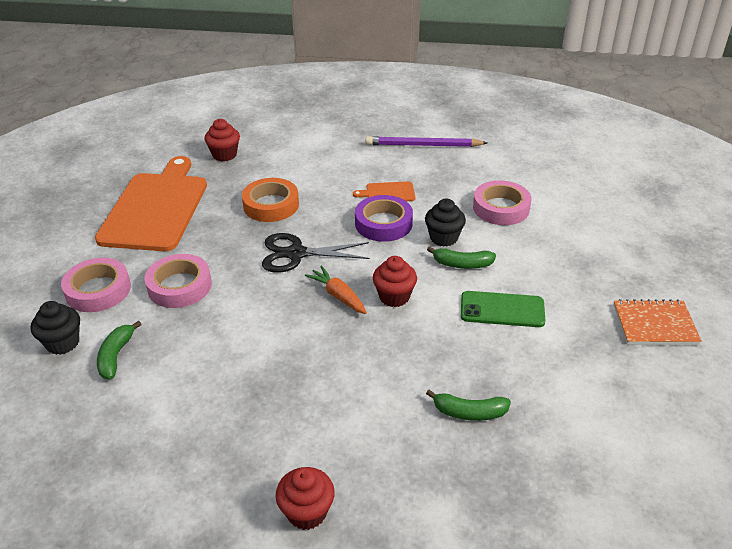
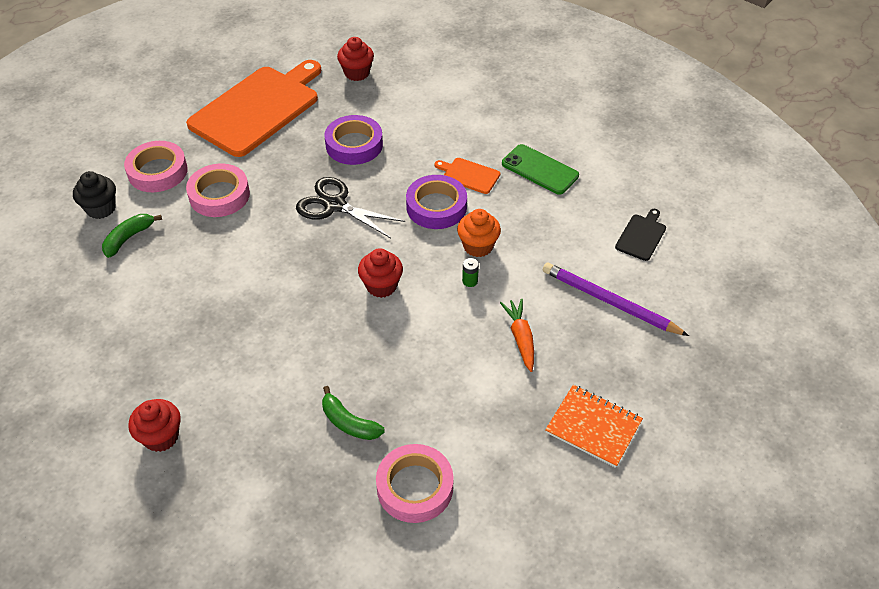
camera: 30 degrees right, 10 degrees up
(271, 205) = (354, 145): orange tape -> purple tape
(338, 296) = (336, 263): orange carrot -> orange carrot (520, 338)
(423, 145) = (551, 134): purple pencil -> purple pencil (610, 302)
(443, 238) = (478, 246): black cupcake -> orange cupcake
(462, 264) = (470, 281): green banana -> green battery
(501, 208) = (562, 238): pink tape -> pink tape (415, 487)
(502, 310) = (464, 343): green phone -> green phone (540, 170)
(554, 186) = (641, 236): none -> black cutting board

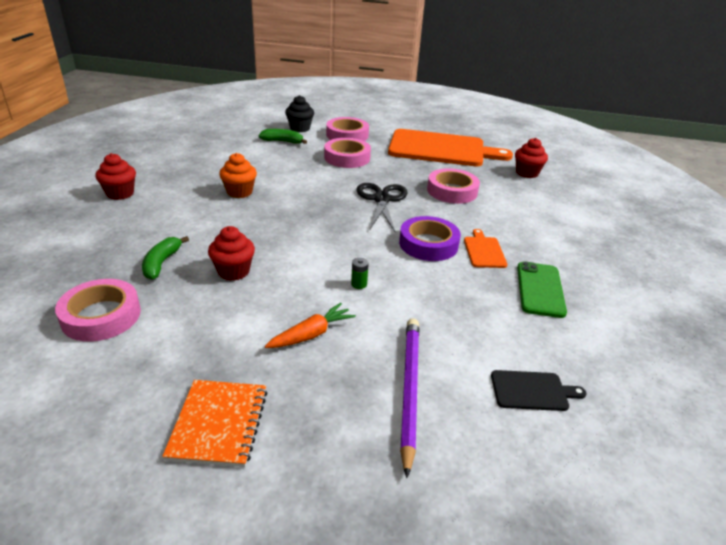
camera: 60 degrees right, 15 degrees down
(354, 145) = (452, 191): purple tape -> pink tape
(381, 286) = (316, 241): red cupcake -> red cupcake (233, 271)
(478, 246) = (405, 278): orange cupcake -> orange cupcake (239, 192)

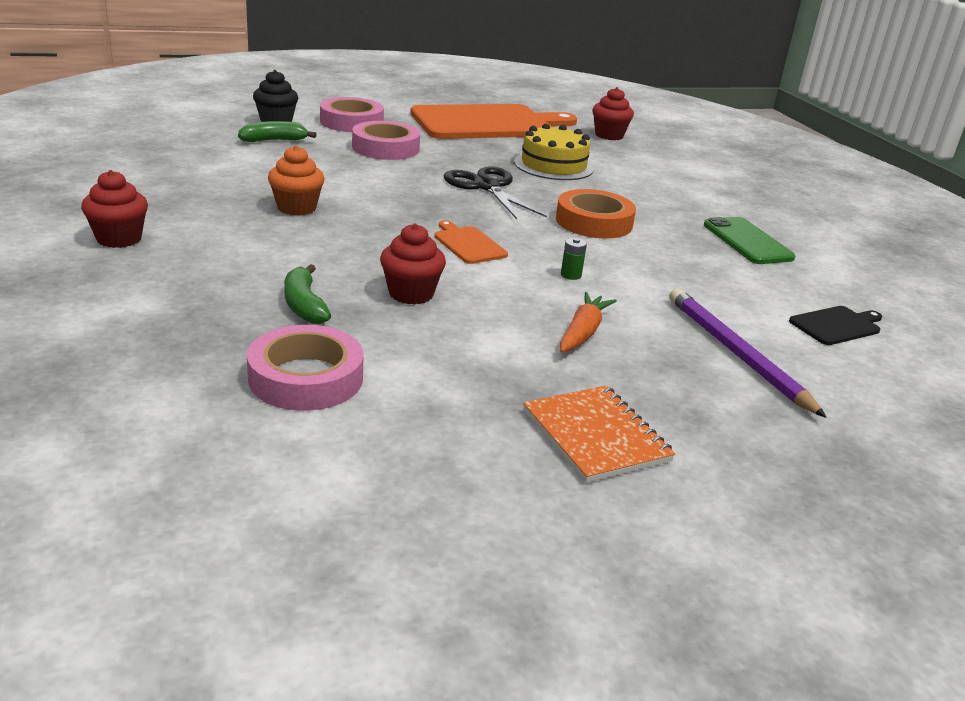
camera: 30 degrees left, 5 degrees down
(428, 244) = (594, 222): purple tape -> orange tape
(452, 191) = (553, 165): pink tape -> yellow cake
(484, 251) = (656, 218): orange cutting board -> orange cutting board (468, 244)

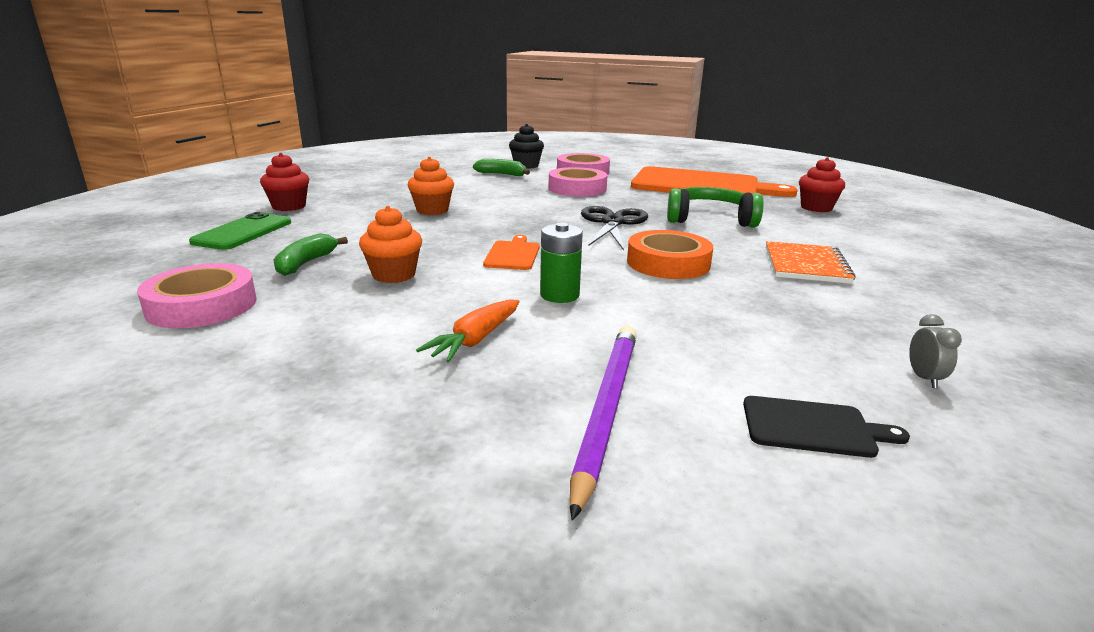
camera: 40 degrees right, 5 degrees down
(411, 294) = (394, 275): red cupcake -> orange cupcake
(553, 165) = (710, 219): yellow cake -> green headphones
(571, 275) = (559, 295): green battery -> green battery, size x1.75
(583, 332) = (475, 340): orange carrot -> orange carrot turned 150 degrees clockwise
(595, 436) = (297, 427): orange notebook -> orange notebook (805, 265)
(747, 241) = (831, 314): green phone -> green phone (243, 232)
(842, 275) = (924, 378): none -> grey clock

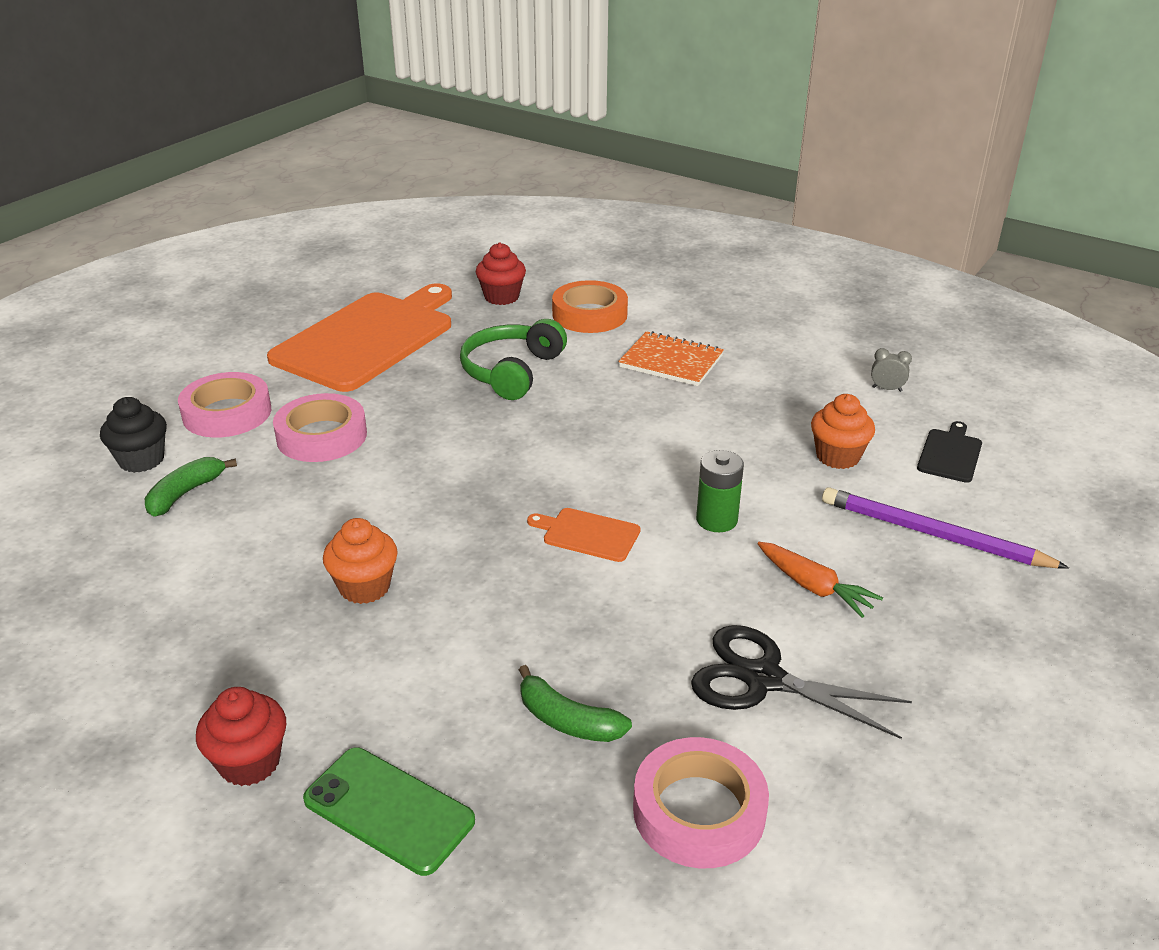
camera: 75 degrees left, 10 degrees up
(394, 275) = (632, 636): orange cupcake -> orange cupcake (837, 456)
(613, 222) = (495, 439): black scissors -> black scissors (763, 678)
(668, 263) = (645, 435): orange tape -> orange tape (589, 314)

